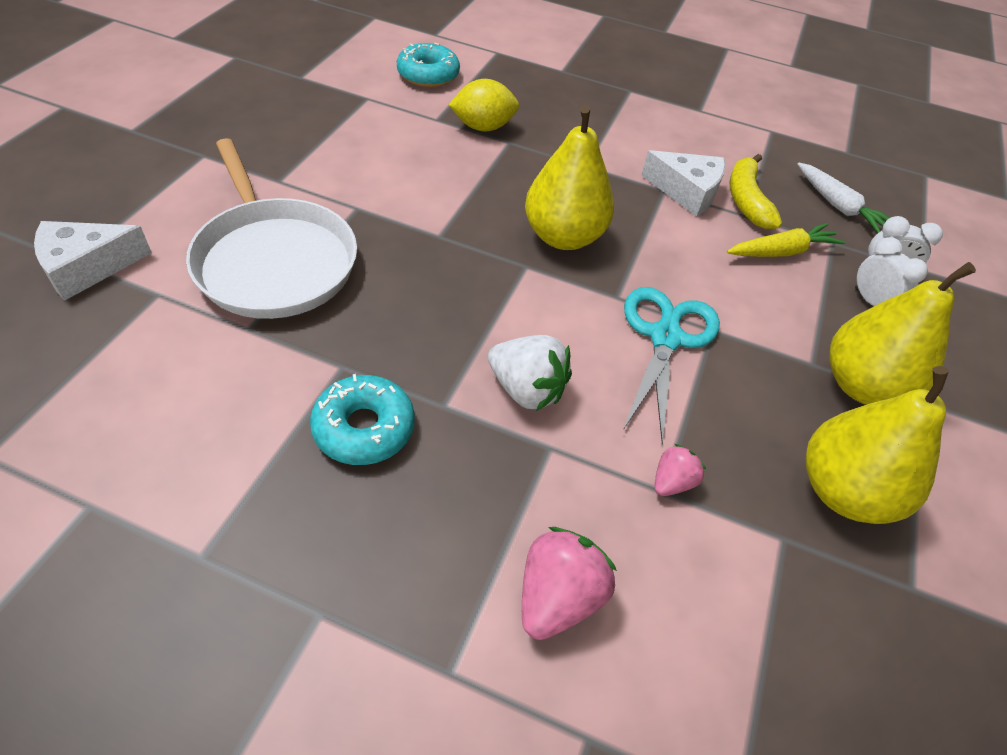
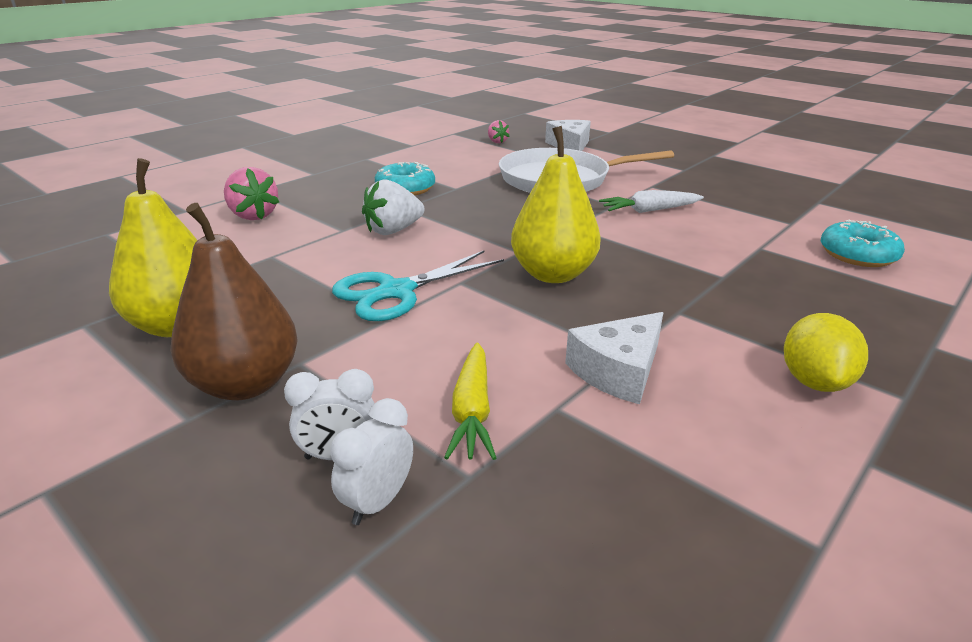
camera: 115 degrees right, 20 degrees down
(483, 127) = (750, 267): yellow lemon -> yellow lemon (814, 381)
(665, 338) = (397, 291): turquoise scissors -> turquoise scissors turned 105 degrees clockwise
(672, 482) = (273, 260): pink strawberry -> pink strawberry (497, 142)
(747, 200) = (591, 421): yellow banana -> none
(838, 206) = (554, 532): white carrot -> white carrot (649, 210)
(862, 386) = (245, 384): yellow pear -> brown pear

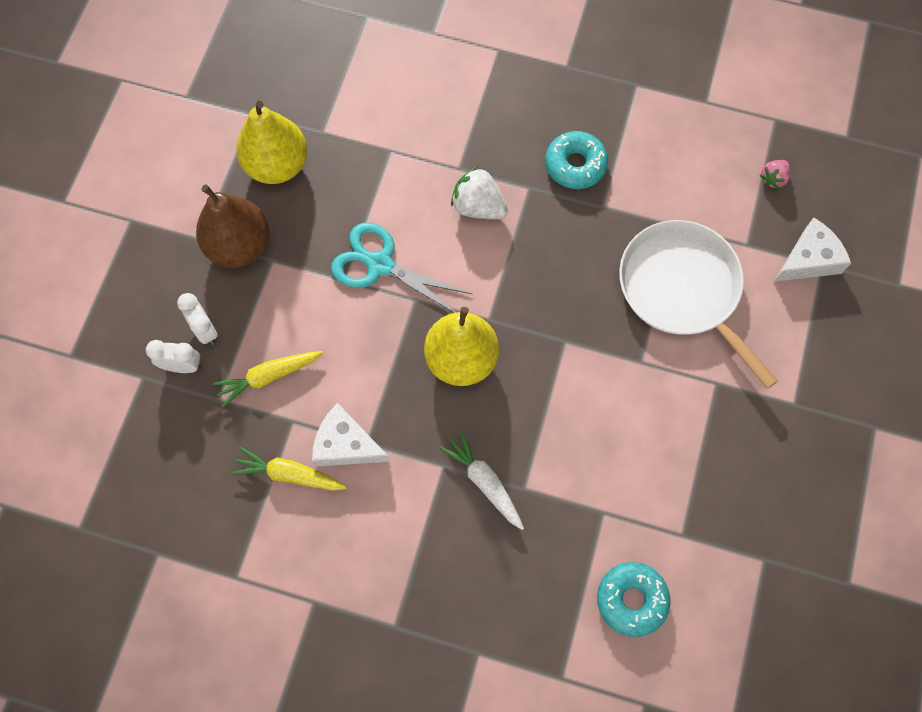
camera: 65 degrees right, 40 degrees up
(253, 215) = (450, 87): pink strawberry -> none
(642, 432) = (289, 474): none -> yellow carrot
(649, 210) = (642, 397): white carrot -> white carrot (484, 482)
(814, 381) = (389, 569): yellow lemon -> none

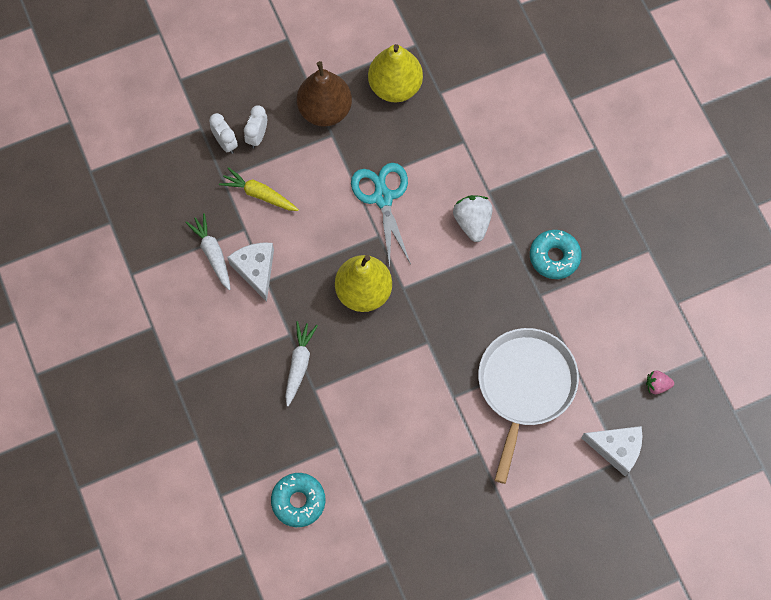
camera: 50 degrees right, 0 degrees up
(289, 474) = (212, 253): yellow carrot -> white carrot

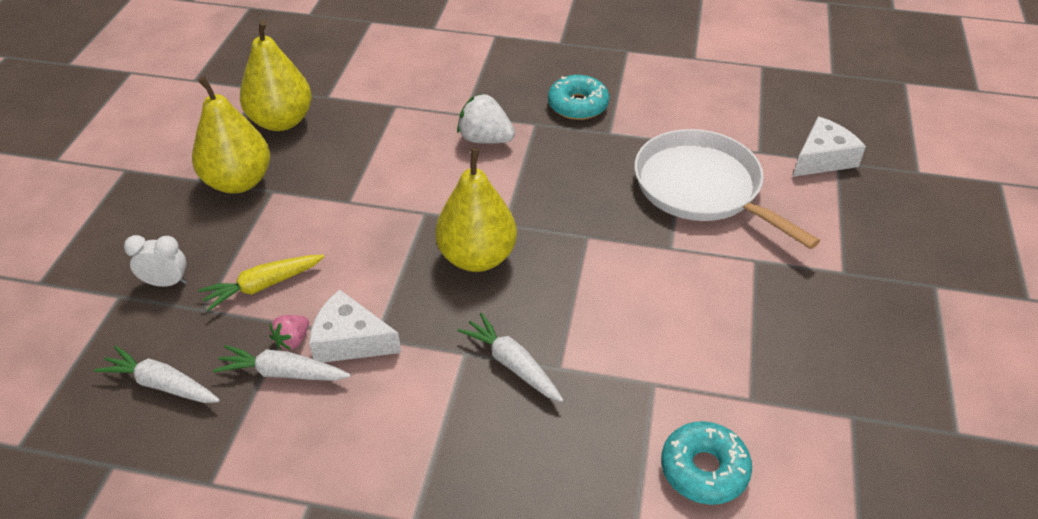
camera: 55 degrees left, 25 degrees down
(165, 202) = (162, 384): none -> white carrot
(257, 136) = (195, 250): white clock -> none
(325, 110) = (238, 182): brown pear -> yellow pear
(383, 198) = (387, 188): turquoise scissors -> none
(657, 385) = (770, 104): pink strawberry -> pink strawberry (292, 340)

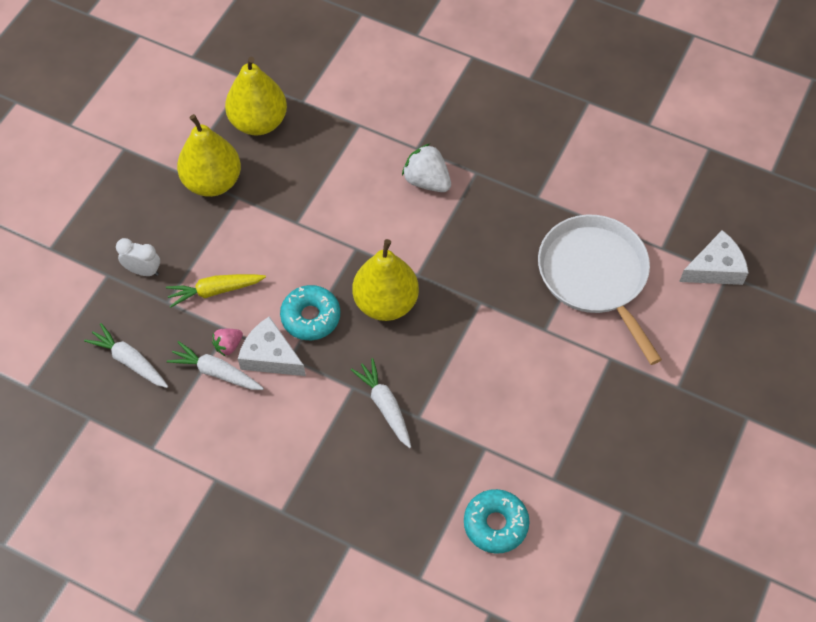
camera: 15 degrees right, 15 degrees up
(578, 105) = (520, 159): turquoise donut -> turquoise donut (310, 317)

